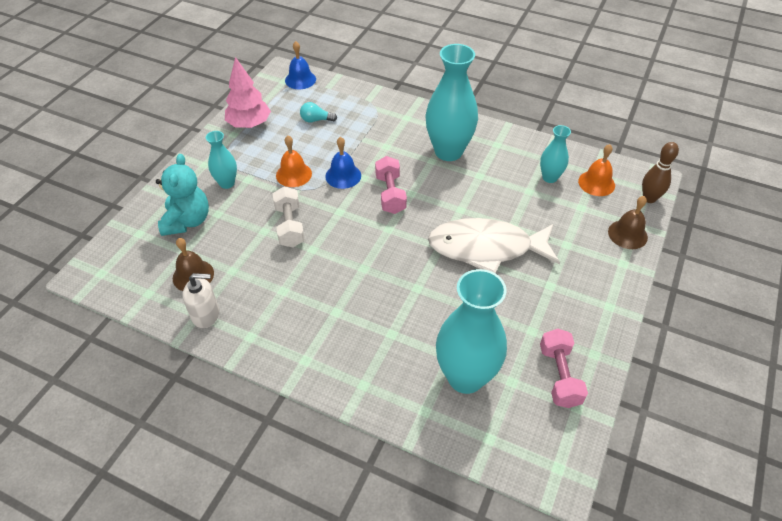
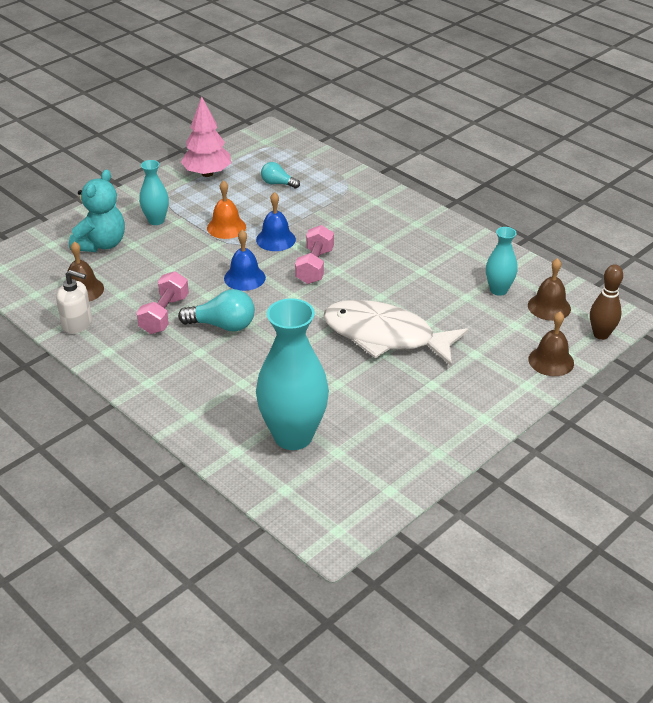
camera: 20 degrees right, 10 degrees down
(290, 226) = (196, 270): white dumbbell -> none
(300, 80) = (283, 143): blue bell -> blue bell (244, 278)
(342, 277) = (223, 325): none -> turquoise light bulb
(448, 151) = (401, 242): turquoise vase -> none
(559, 376) = (389, 460): pink dumbbell -> pink dumbbell (164, 314)
(596, 183) = (549, 307): orange bell -> brown bell

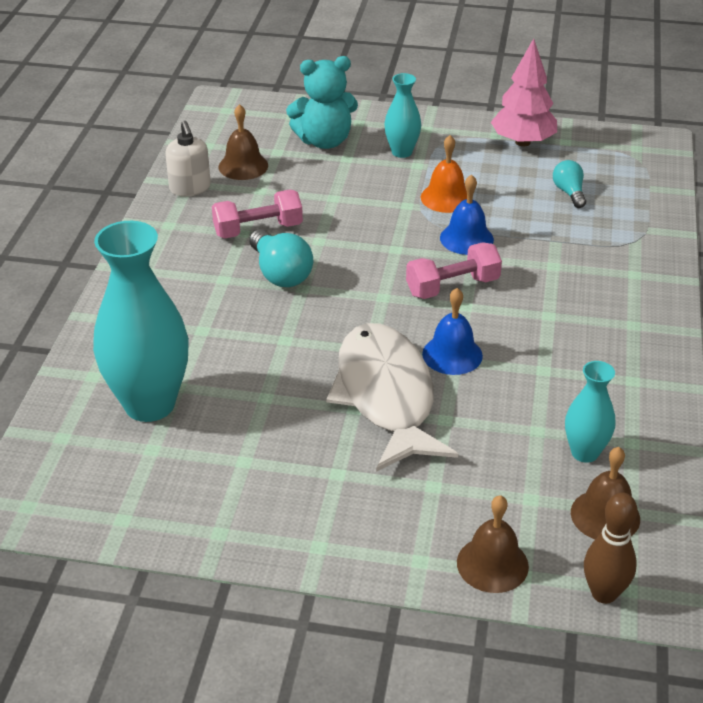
camera: 55 degrees right, 0 degrees up
(244, 278) = (375, 250): blue bell -> blue bell (452, 354)

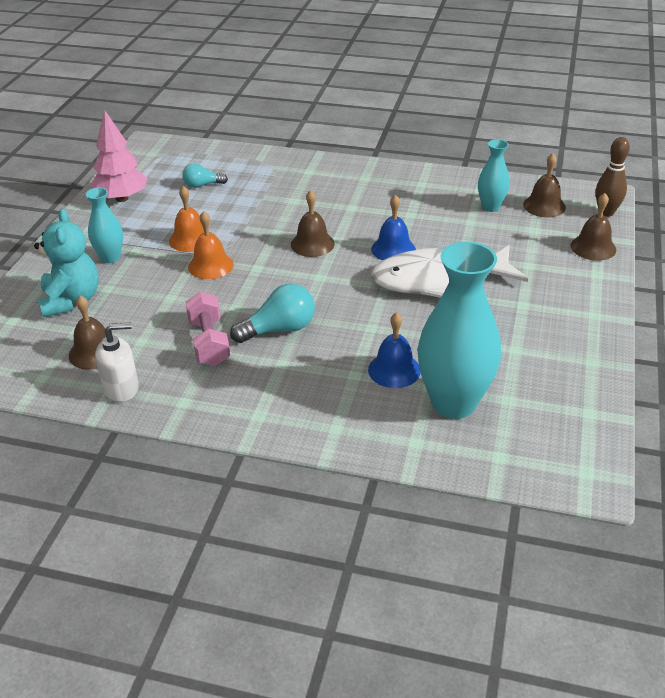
camera: 85 degrees left, 0 degrees up
(395, 216) = (210, 265): none -> orange bell
(452, 287) = (312, 244): pink dumbbell -> brown bell
(466, 238) = (251, 233): blue bell -> blue bell (394, 370)

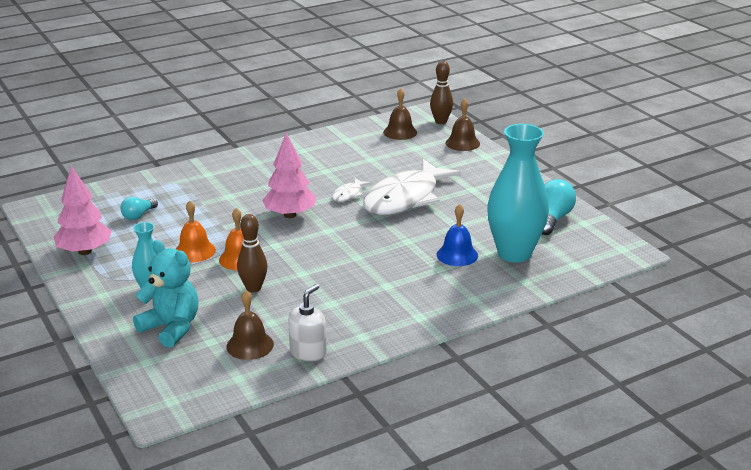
camera: 45 degrees left, 10 degrees down
(178, 299) = (253, 288): none -> brown bowling pin
(209, 342) = (320, 299): pink dumbbell -> none
(279, 329) = (353, 269): turquoise light bulb -> turquoise light bulb (552, 219)
(312, 244) = (290, 215): brown bell -> pink tree
(393, 249) = (348, 194): blue bell -> white fish
(490, 207) = (369, 146): turquoise vase -> none

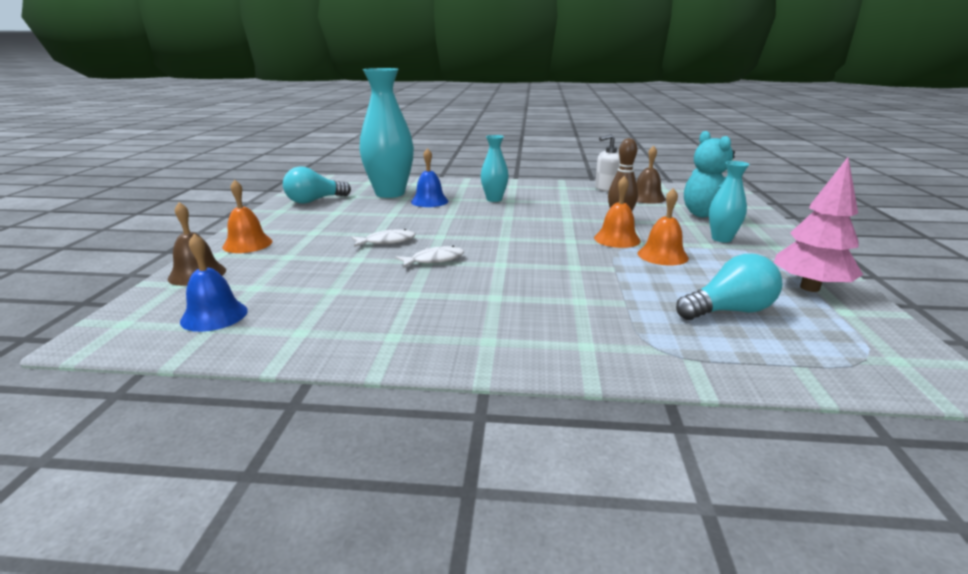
camera: 145 degrees left, 5 degrees down
(138, 215) = (729, 311): turquoise light bulb -> turquoise light bulb, size x1.60
(290, 215) = (526, 259): pink tree -> none
(400, 132) = (214, 315): brown bell -> blue bell
(403, 281) = (494, 199): none -> turquoise vase
(405, 198) = (387, 241): white fish -> white fish, size x0.42
(441, 122) = (129, 312): brown bowling pin -> none
(488, 166) = (247, 244): none -> orange bell

